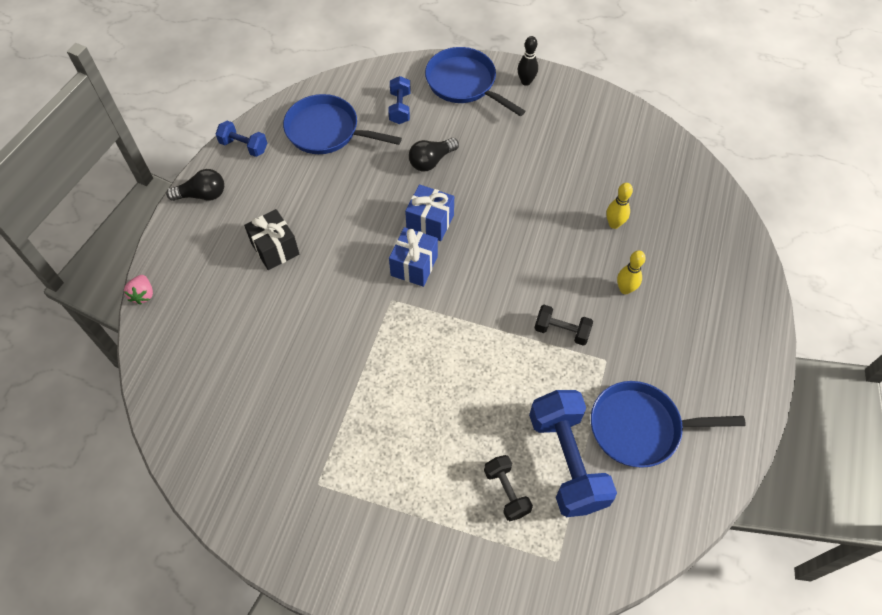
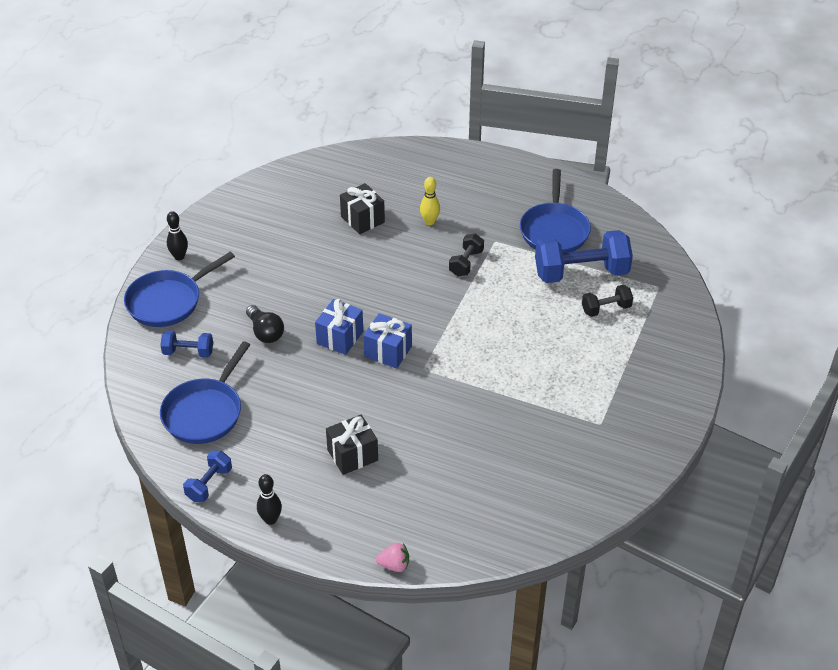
camera: 85 degrees left, 15 degrees down
(202, 195) = (270, 519): black light bulb -> black bowling pin
(614, 224) = (362, 219): yellow bowling pin -> black gift

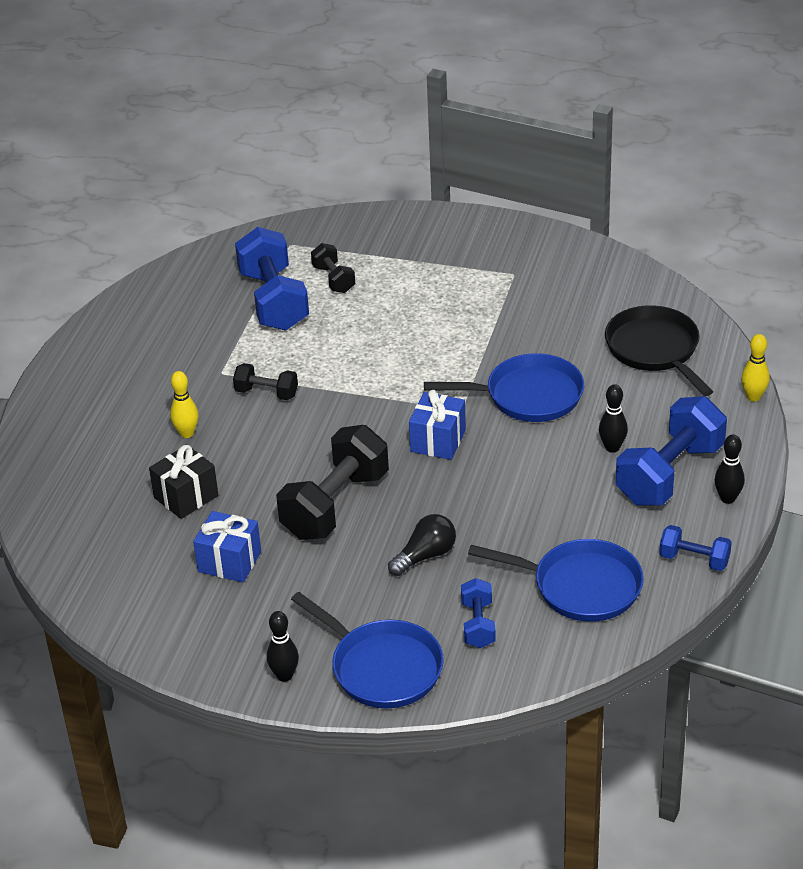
camera: 95 degrees left, 5 degrees down
(310, 487) = (670, 474): none -> blue dumbbell
(332, 290) = (335, 505): none -> black dumbbell
(340, 337) = (422, 485): blue gift -> blue gift (229, 562)
(352, 455) = (612, 448): black gift -> black bowling pin
(394, 565) = (753, 397): pink strawberry -> yellow bowling pin
(474, 506) = (655, 350): none -> black pan
(554, 230) = (196, 326): blue pan -> blue pan (528, 396)

